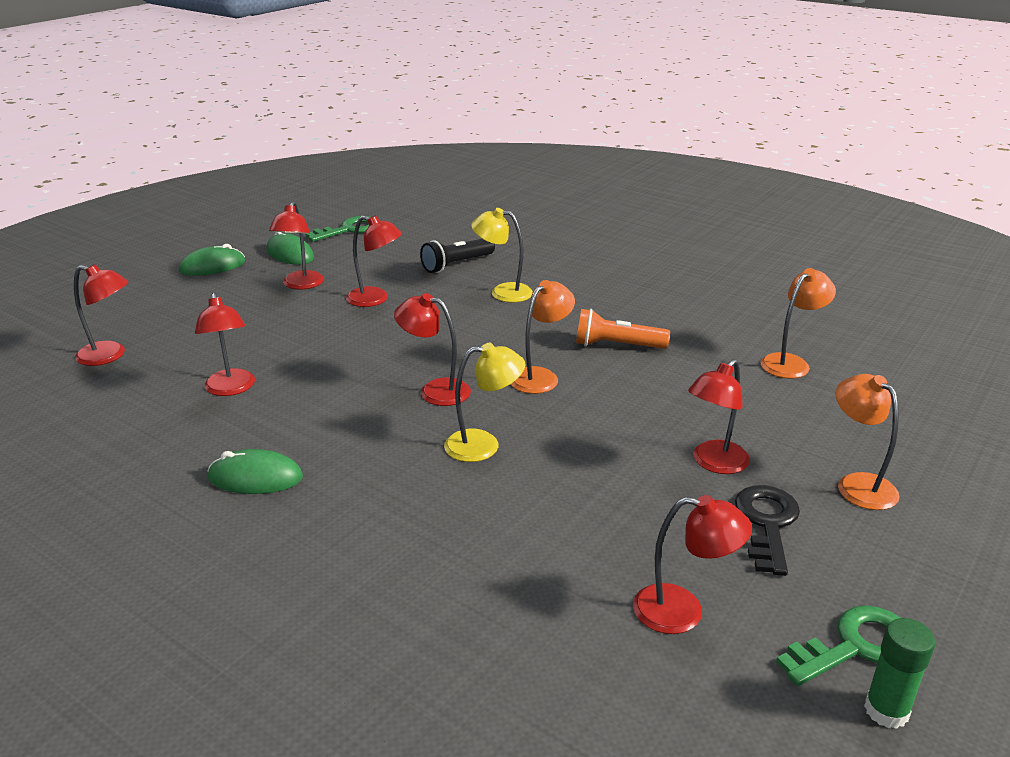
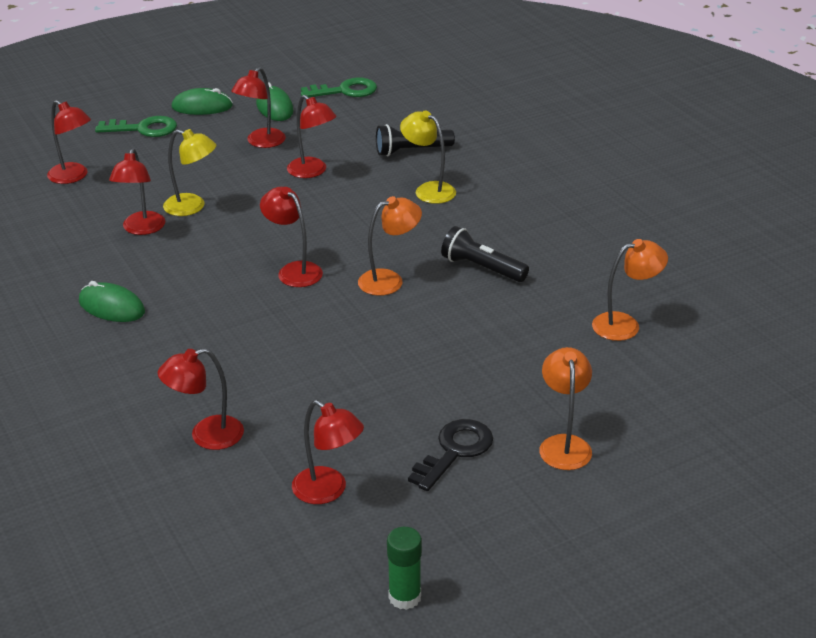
camera: 25 degrees right, 5 degrees up
(484, 445) = (293, 327): yellow lamp -> yellow lamp (192, 207)
(617, 345) = (482, 268): orange flashlight -> black flashlight
(714, 463) = (461, 393): red lamp -> red lamp (206, 436)
(855, 646) = (428, 553): green key -> green key (143, 129)

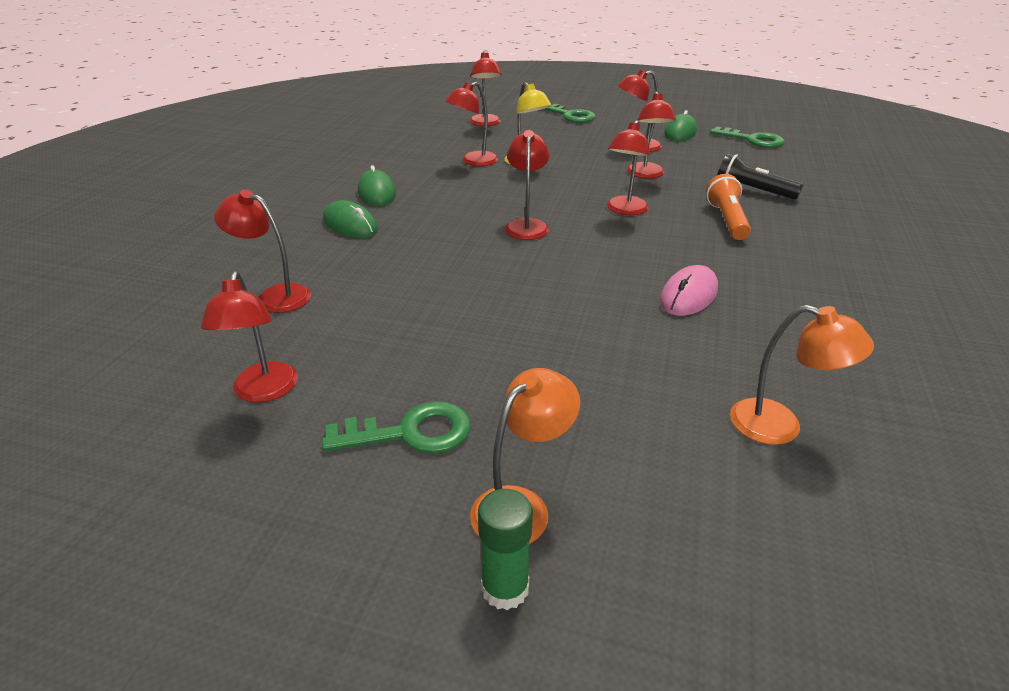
camera: 45 degrees right, 0 degrees up
(202, 106) = (628, 117): green mouse -> green mouse (350, 225)
(346, 217) = (625, 210): none -> red lamp
(389, 280) = (589, 265): orange lamp -> none
(404, 597) = (130, 540): green glue stick -> green glue stick (505, 588)
(428, 190) = (727, 220): yellow lamp -> orange flashlight
(455, 451) = (410, 433): black key -> green key
(482, 268) = (688, 295): black flashlight -> pink mouse

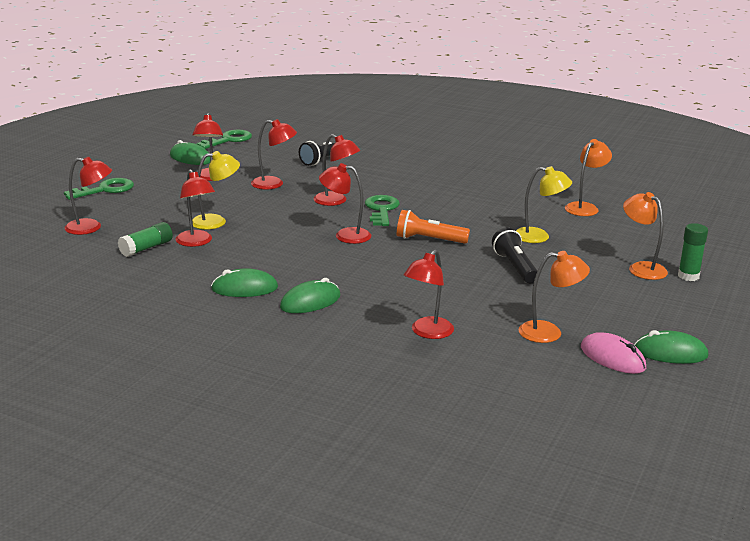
camera: 80 degrees left, 10 degrees down
(173, 536) = (670, 353): none -> green mouse
(264, 392) = (549, 333): red lamp -> orange lamp
(410, 433) = (589, 290): green key -> green key (381, 210)
(452, 146) = (146, 248): none -> green glue stick
(477, 352) = (515, 267): none -> black flashlight
(603, 373) = (539, 237): none -> yellow lamp
(688, 295) = (463, 204): pink mouse -> pink mouse (612, 357)
(727, 220) = (368, 175): orange flashlight -> orange flashlight (429, 240)

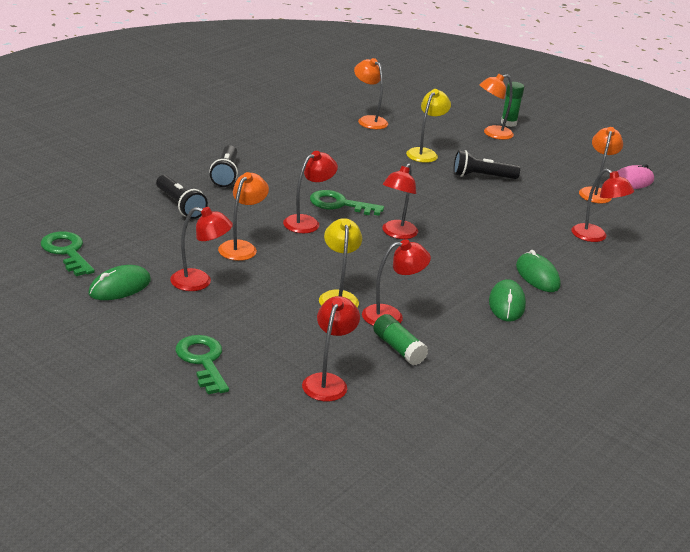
camera: 80 degrees left, 5 degrees up
(274, 184) = (241, 247): red lamp -> orange lamp
(395, 167) = (225, 174): none -> black flashlight
(429, 240) = (418, 198): orange flashlight -> none
(670, 353) = (624, 162): green mouse -> none

